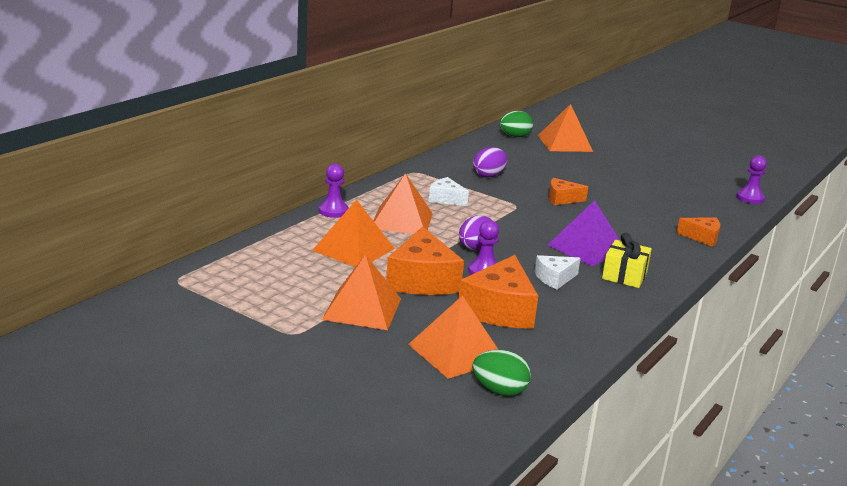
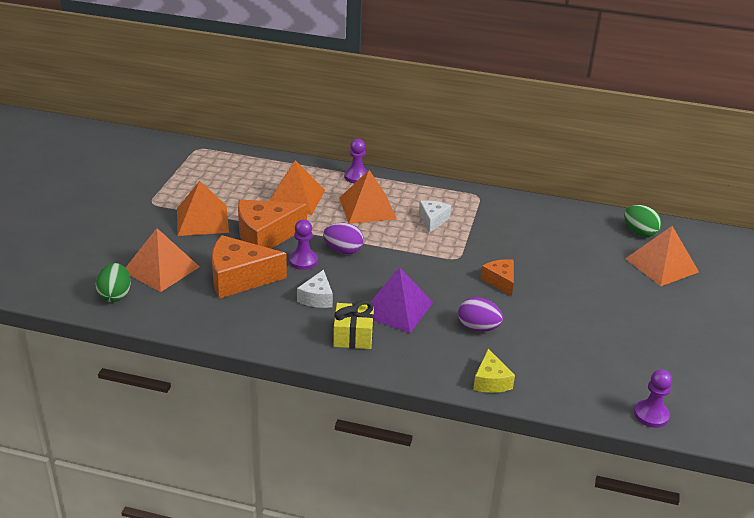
camera: 70 degrees right, 10 degrees up
(488, 175) = (513, 233): purple egg -> purple egg (478, 328)
(554, 278) = (317, 298): white cheese -> white cheese turned 120 degrees counterclockwise
(702, 237) = (490, 381): orange cheese -> yellow cheese

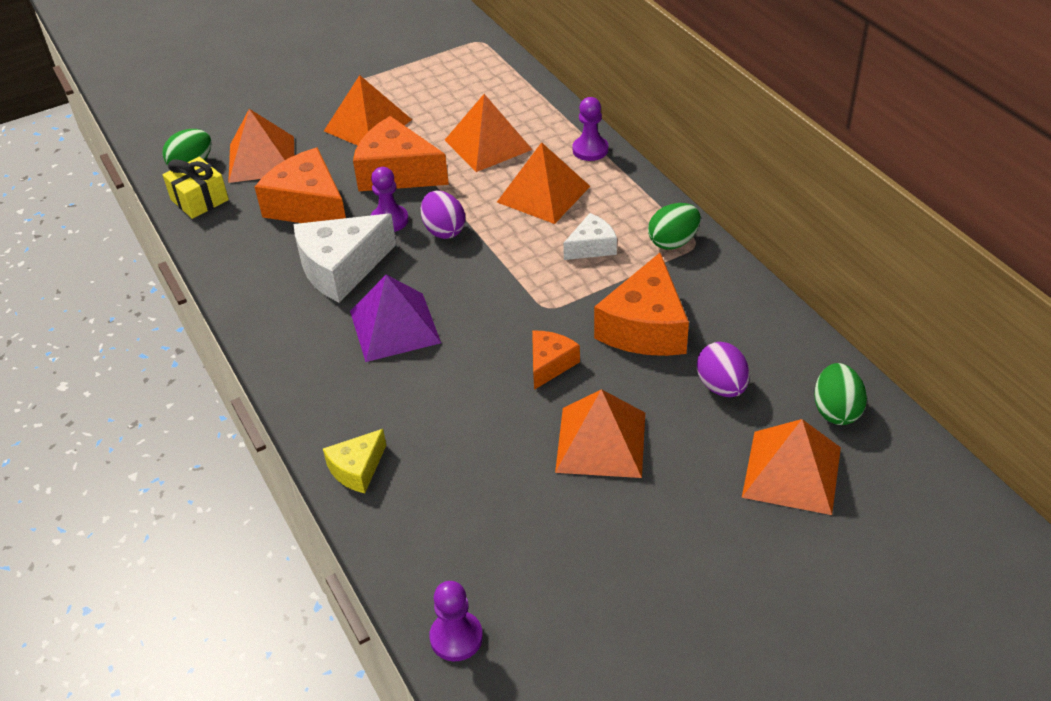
camera: 50 degrees right, 10 degrees up
(317, 298) = (341, 268): white cheese -> white cheese, size x1.83
(353, 336) = (311, 330): yellow gift -> yellow gift (199, 200)
(466, 200) = (673, 242): none -> green egg
(478, 328) = (439, 402): purple egg -> purple egg (721, 386)
(515, 242) = (645, 327): none -> orange cheese
(575, 299) = (601, 442): none -> orange pyramid

